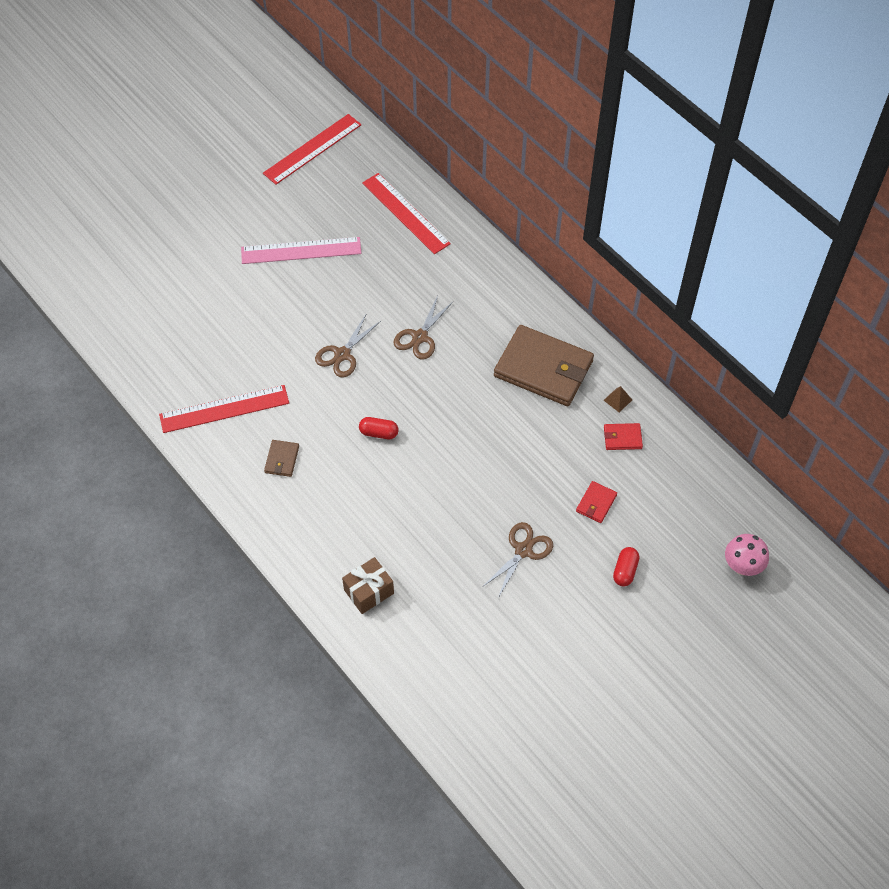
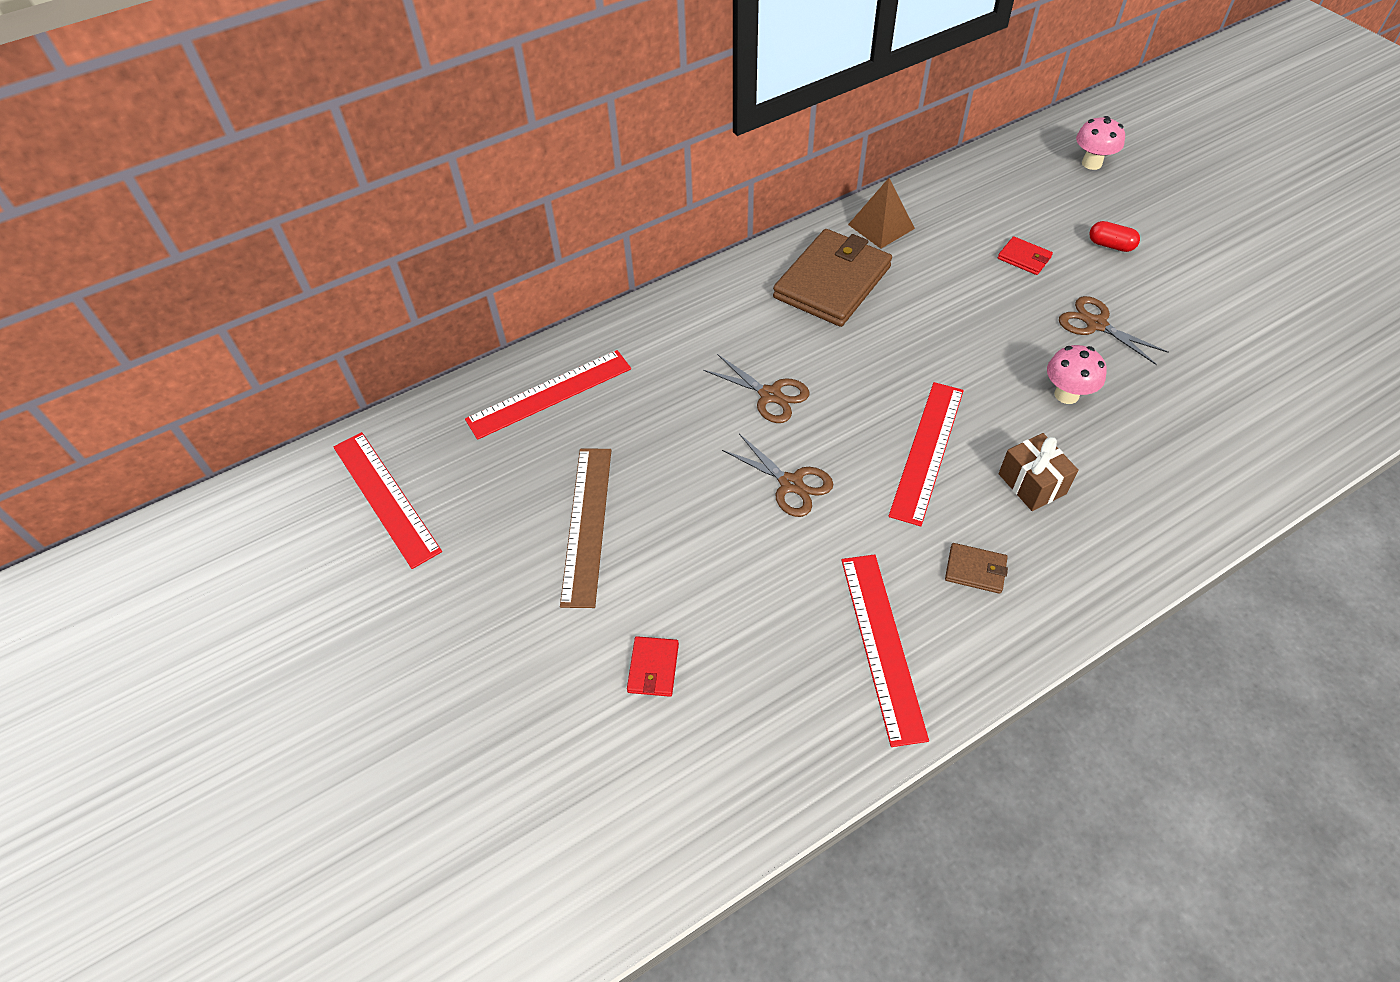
camera: 80 degrees left, 5 degrees down
(301, 250) = (587, 524): pink ruler -> brown ruler
(369, 591) = (1181, 479): brown gift -> brown gift (1032, 483)
(379, 433) = (927, 451): red capsule -> red ruler
(443, 523) = (1066, 394): none -> pink mushroom
(618, 400) = (881, 226): brown pyramid -> brown pyramid, size x1.92
(622, 438) = (934, 228): red wallet -> red wallet (653, 668)

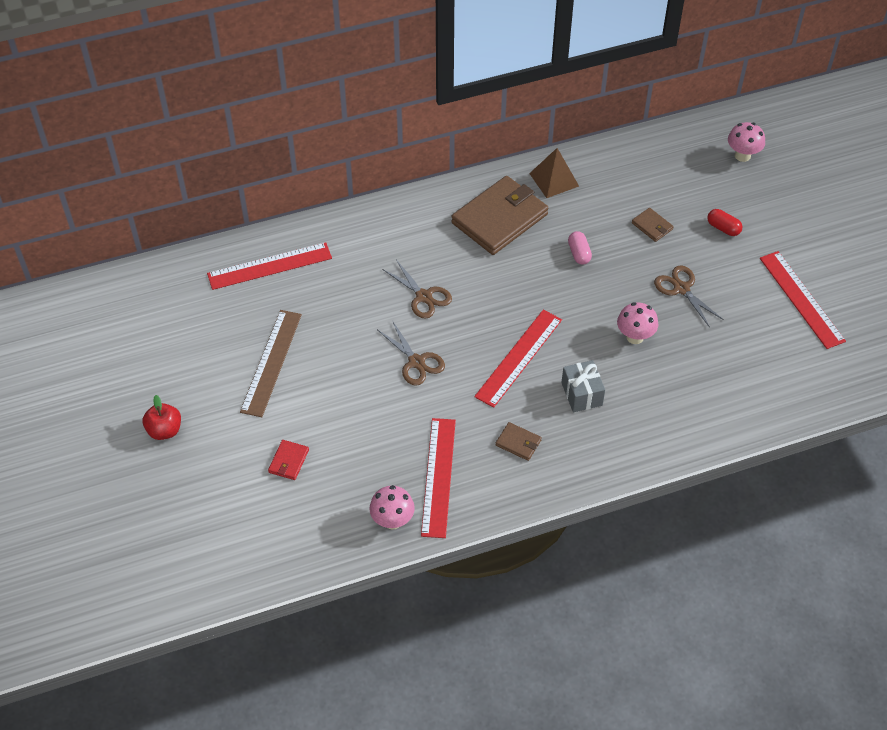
camera: 10 degrees right, 0 degrees up
(386, 497) = (142, 318): red ruler -> red ruler (801, 299)
(452, 658) = (164, 430): none -> red apple
(839, 730) = (392, 520): none -> pink mushroom
(949, 305) = (579, 253): none -> pink capsule
(1024, 258) = (652, 226): red wallet -> brown wallet
(1032, 483) = (581, 394): brown gift -> grey gift

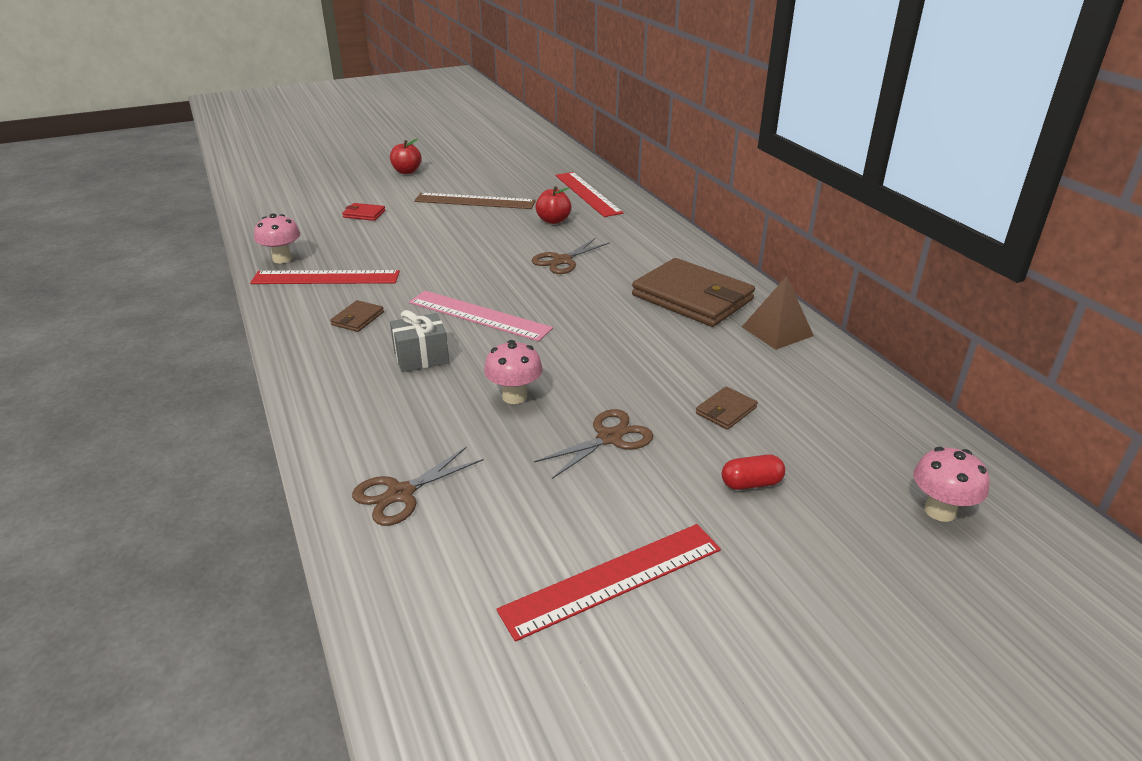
camera: 85 degrees right, 20 degrees down
(334, 298) = (553, 220): none -> red apple
(416, 362) = (474, 261): brown scissors -> brown scissors (401, 494)
(519, 358) = (479, 315): red ruler -> pink ruler
(579, 253) = (653, 351): pink capsule -> none
(723, 228) = (751, 483): red capsule -> red capsule turned 45 degrees clockwise

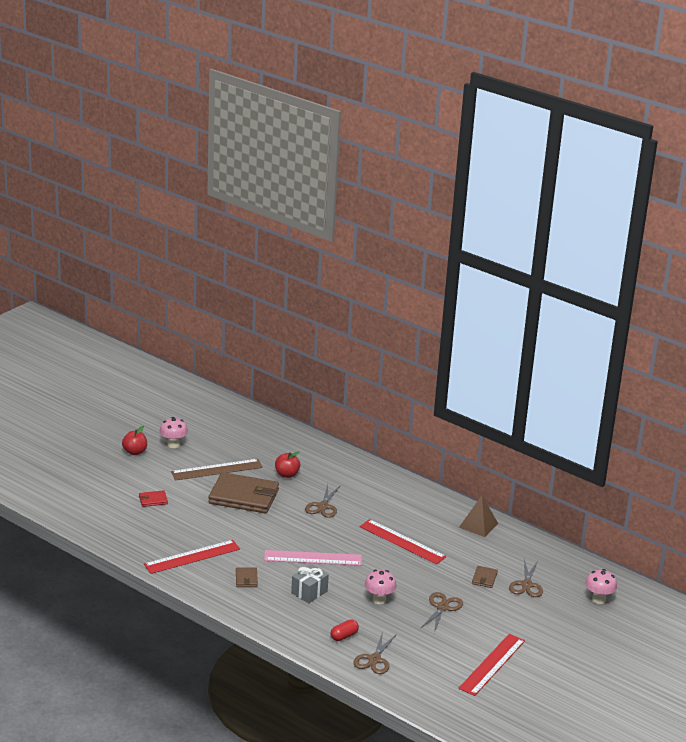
camera: 30 degrees left, 5 degrees down
(282, 259) = (145, 550): pink mushroom -> pink mushroom (173, 445)
(587, 194) = (287, 444): red ruler -> red ruler (402, 541)
(692, 297) = (419, 514): brown wallet -> brown wallet (244, 496)
(751, 483) = (518, 610): red capsule -> red capsule (344, 636)
(799, 442) = (526, 585): none -> brown scissors

